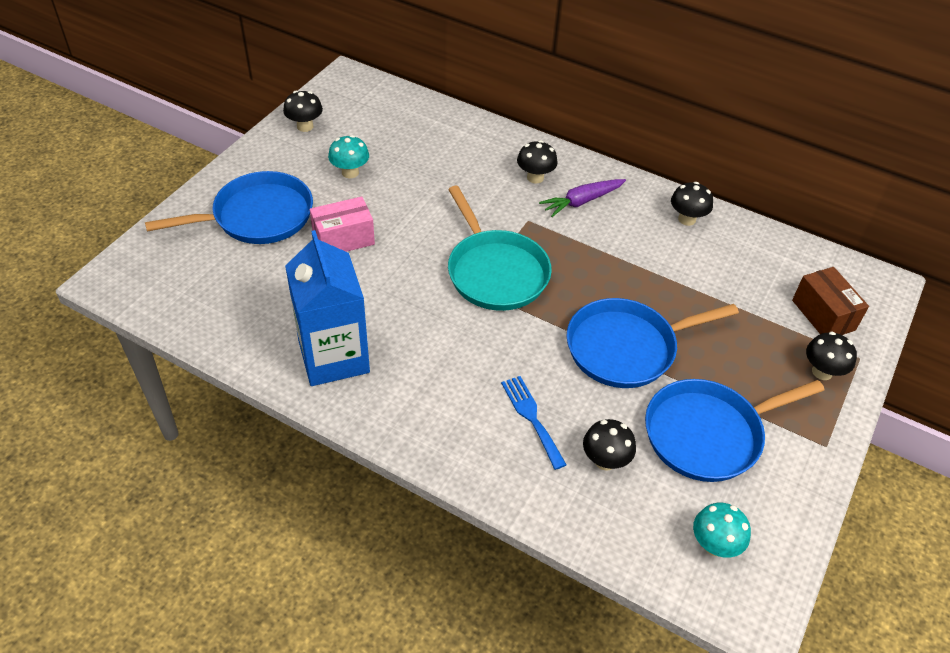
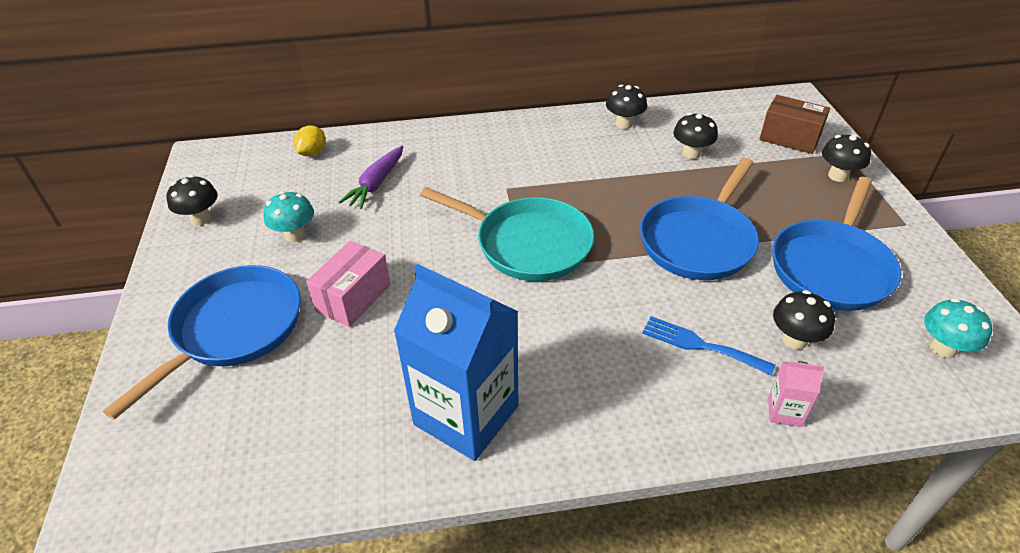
camera: 35 degrees left, 5 degrees down
(420, 114) = (312, 153): none -> yellow lemon
(534, 496) = (784, 412): none -> pink carton
(535, 177) = (473, 153): black mushroom -> black mushroom (691, 153)
(582, 201) = (533, 151): purple carrot -> purple carrot (376, 184)

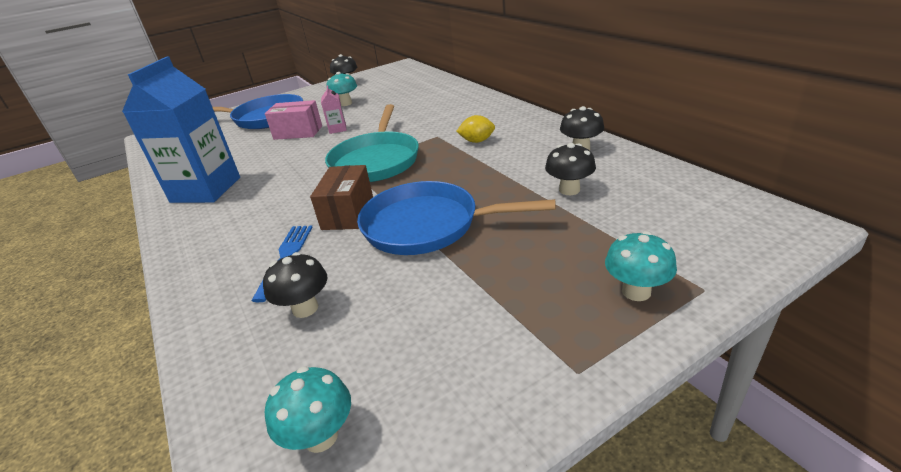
camera: 70 degrees right, 10 degrees down
(312, 153) = (425, 81): yellow lemon -> yellow lemon (477, 141)
(376, 184) = (409, 103): purple carrot -> none
(784, 412) = (210, 318): pink carton -> pink carton (337, 129)
(789, 138) = (680, 239): brown box -> brown box (348, 213)
(831, 267) = (435, 315): blue pan -> none
(838, 176) = (636, 291): black mushroom -> turquoise mushroom

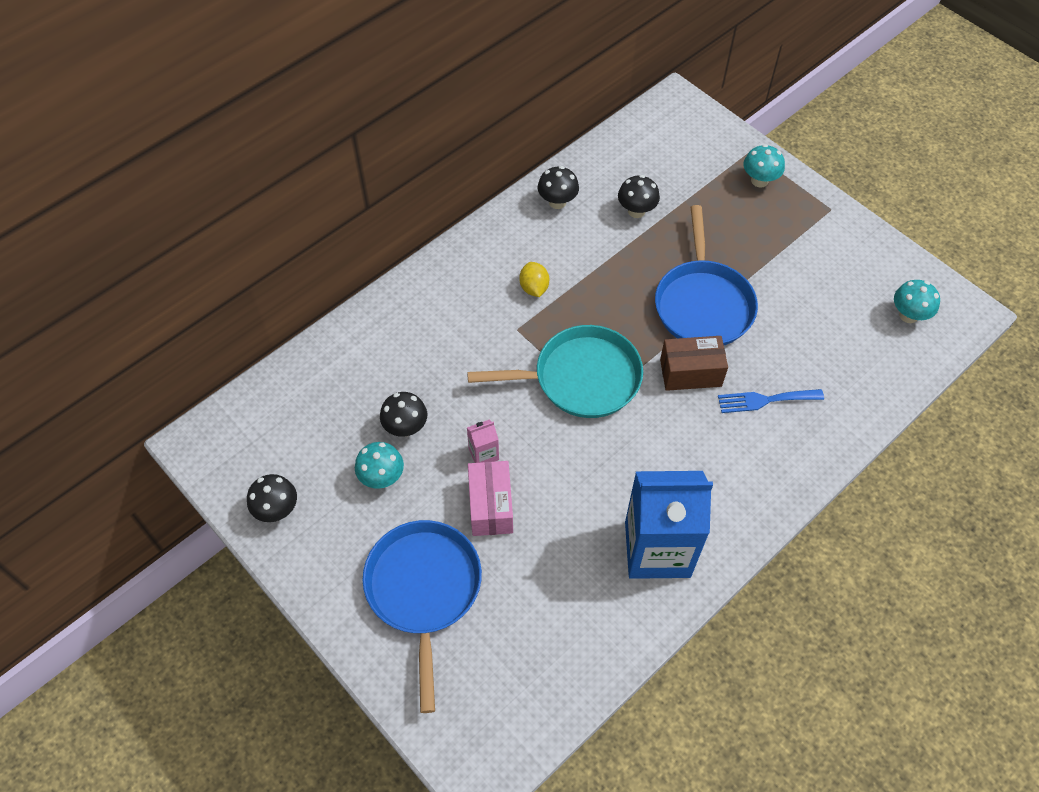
camera: 105 degrees left, 25 degrees up
(305, 308) = (819, 360): black mushroom -> black mushroom (406, 427)

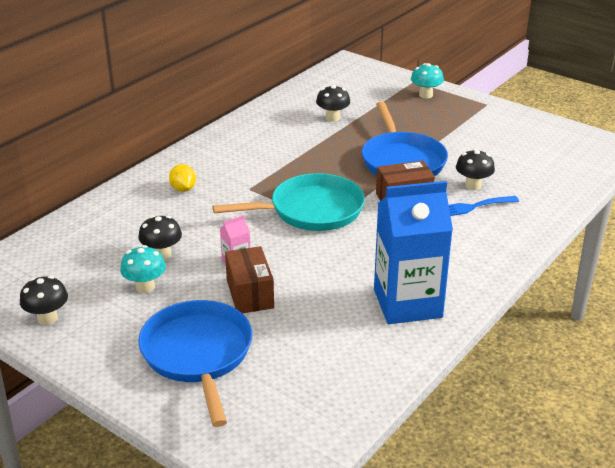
camera: 10 degrees left, 25 degrees down
(490, 506) = (250, 294): pink box -> brown box
(534, 288) = (258, 165): yellow lemon -> yellow lemon (183, 189)
(557, 202) = (267, 119): black mushroom -> black mushroom (473, 185)
(908, 315) = (568, 151): turquoise mushroom -> none

